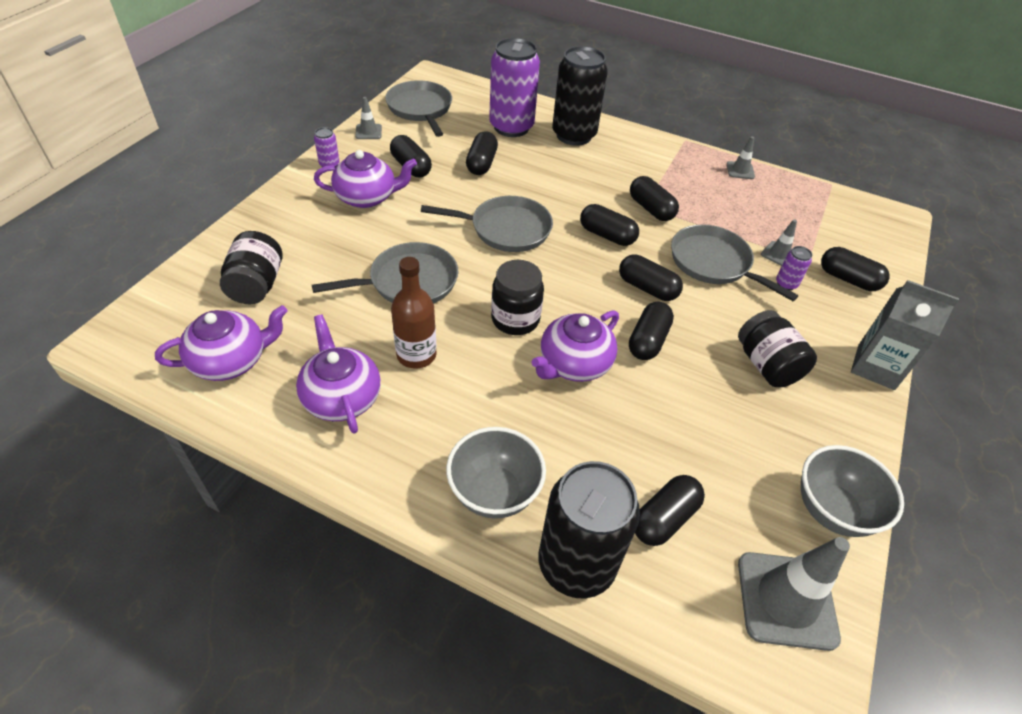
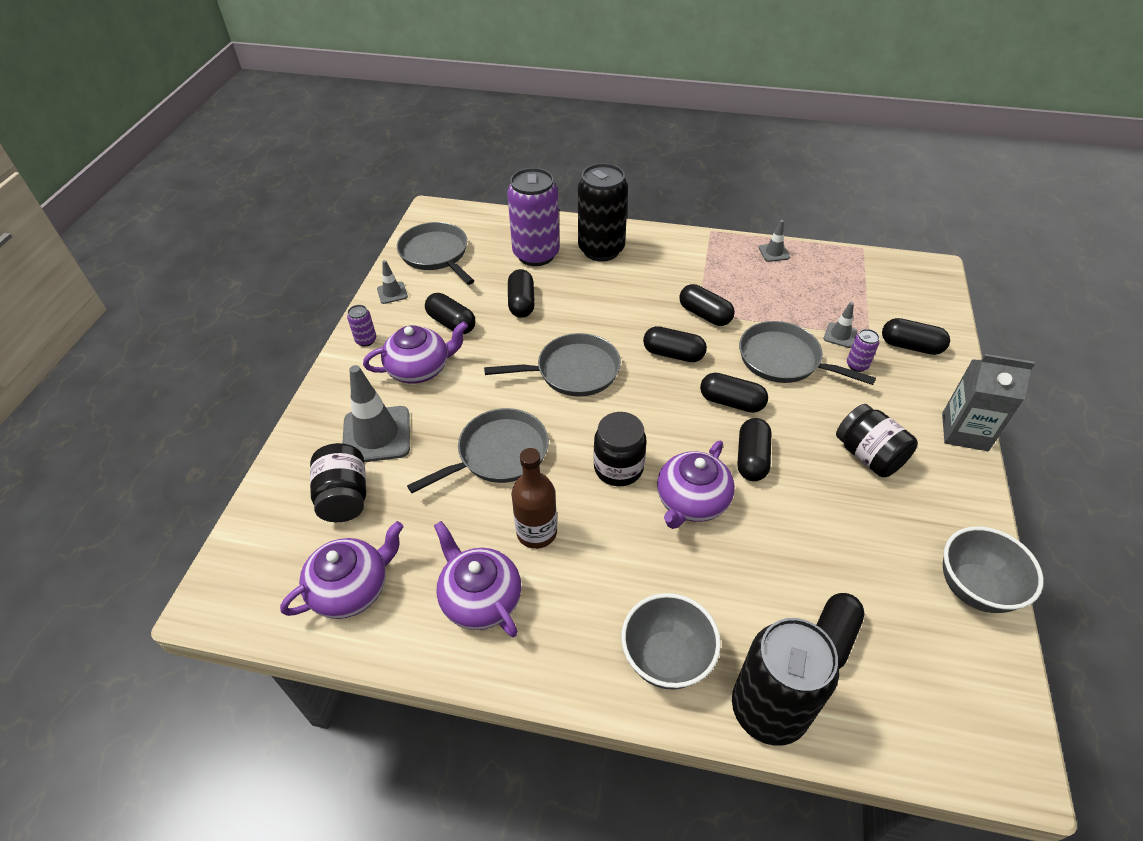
camera: 10 degrees left, 0 degrees up
(786, 600) = (965, 689): grey traffic cone -> grey traffic cone (376, 435)

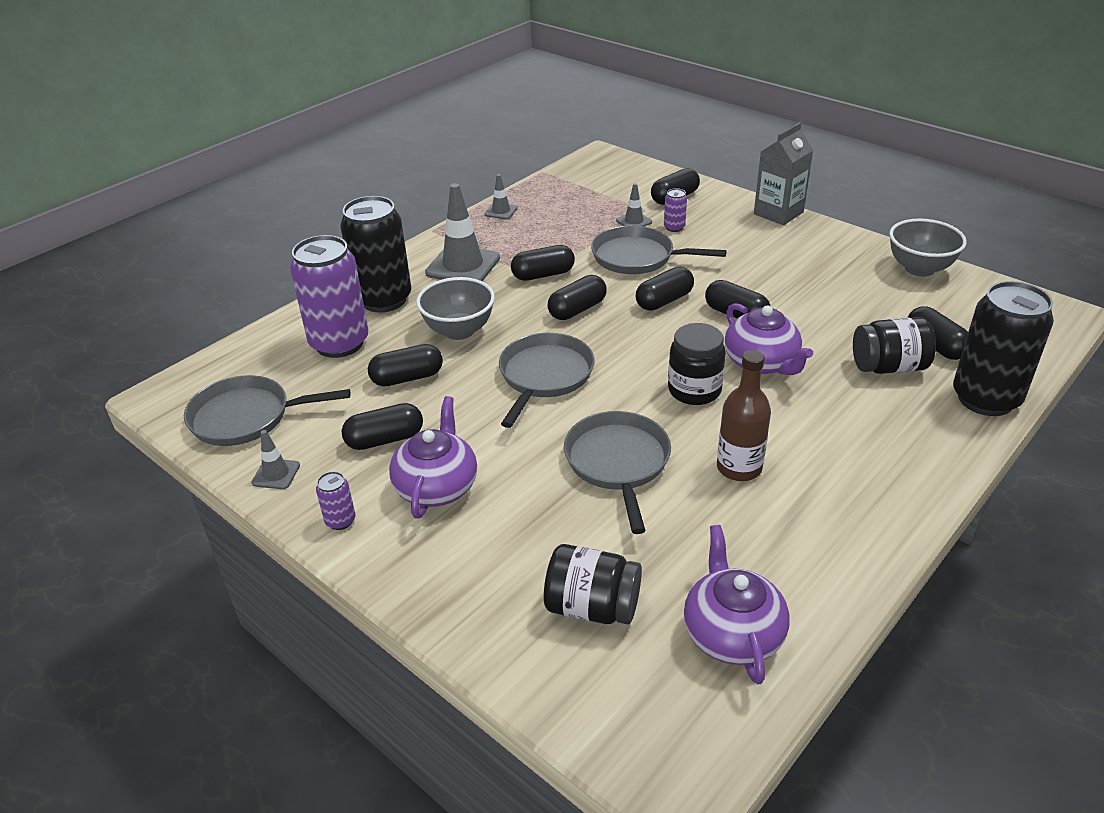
camera: 60 degrees left, 10 degrees down
(376, 435) = (514, 553): grey traffic cone -> grey traffic cone (463, 266)
(480, 598) = (798, 532): purple teapot -> none
(521, 303) = (407, 378): black capsule -> black capsule turned 45 degrees counterclockwise
(666, 658) = (918, 435): grey bowl -> grey bowl (459, 331)
(783, 359) = (637, 257): grey pan -> grey pan turned 45 degrees clockwise
(868, 455) = (772, 260): black jar -> black jar (888, 367)

